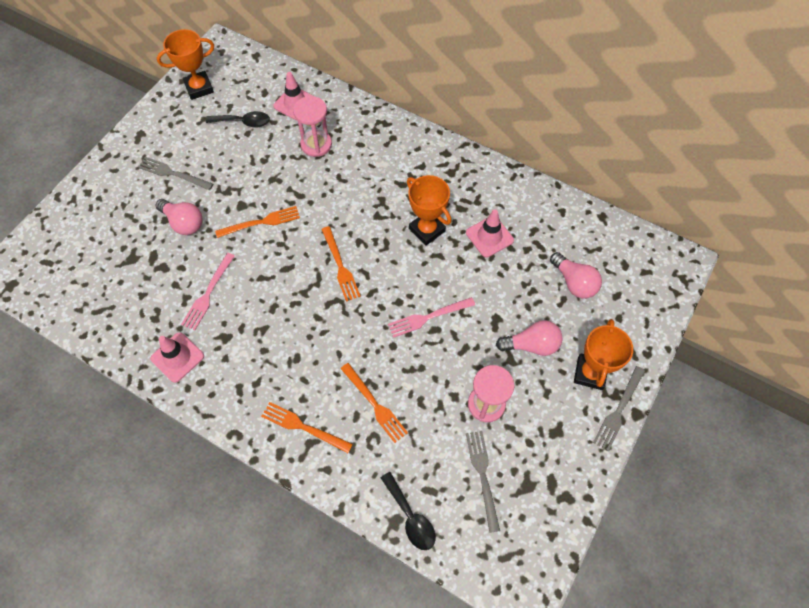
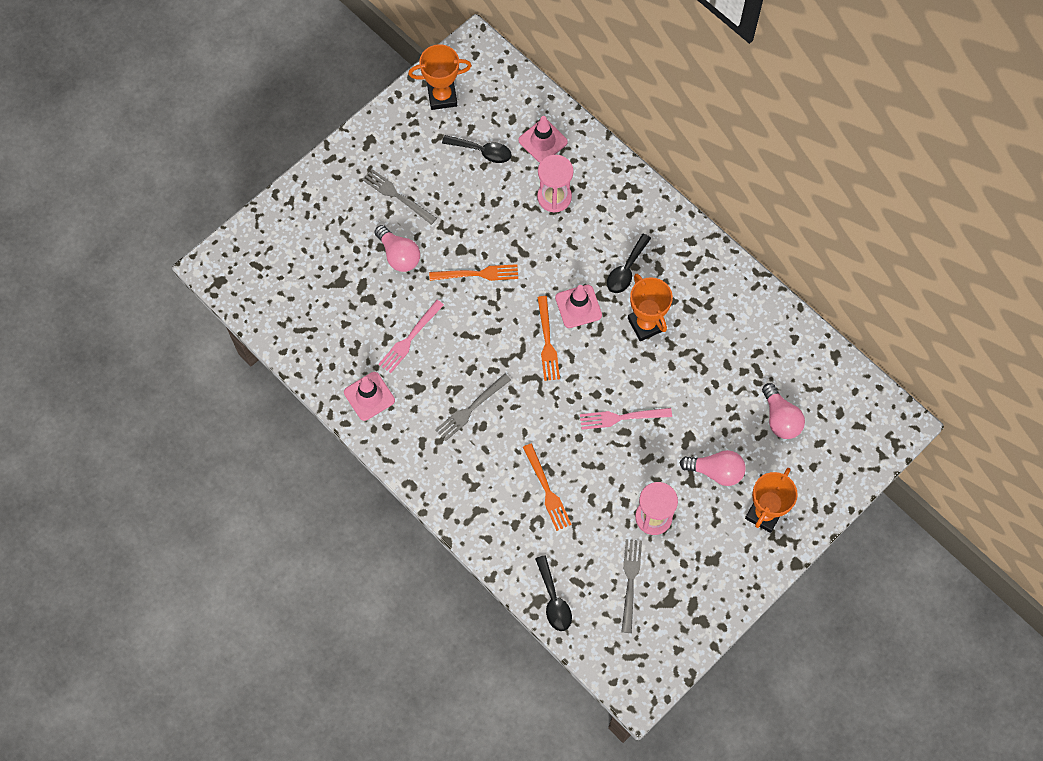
camera: 15 degrees right, 5 degrees up
(302, 426) = (474, 493): orange fork -> none
(396, 189) = (626, 270): none -> black spoon
(489, 236) = (709, 347): pink traffic cone -> pink traffic cone (578, 306)
(618, 411) = (779, 556): grey fork -> grey fork (470, 409)

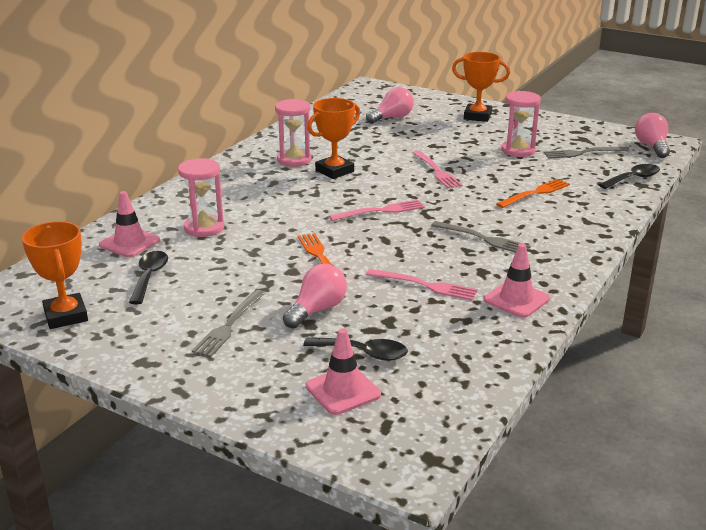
camera: 105 degrees left, 40 degrees down
(547, 342) = (381, 211): orange fork -> pink fork
(578, 306) = (332, 201): pink traffic cone -> pink traffic cone (343, 391)
(626, 270) = (280, 185): black spoon -> black spoon (363, 353)
(683, 294) = (294, 160): none -> pink hourglass
(716, 471) = (456, 134): pink light bulb -> pink light bulb (651, 147)

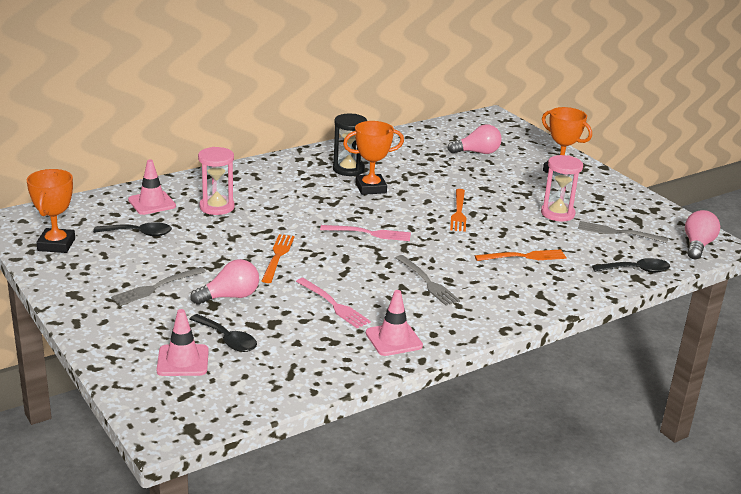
camera: 25 degrees right, 0 degrees up
(149, 277) = (139, 233): black spoon -> black spoon turned 60 degrees clockwise
(294, 160) = (348, 169): pink hourglass -> black hourglass
(437, 171) = (459, 212): pink fork -> orange fork

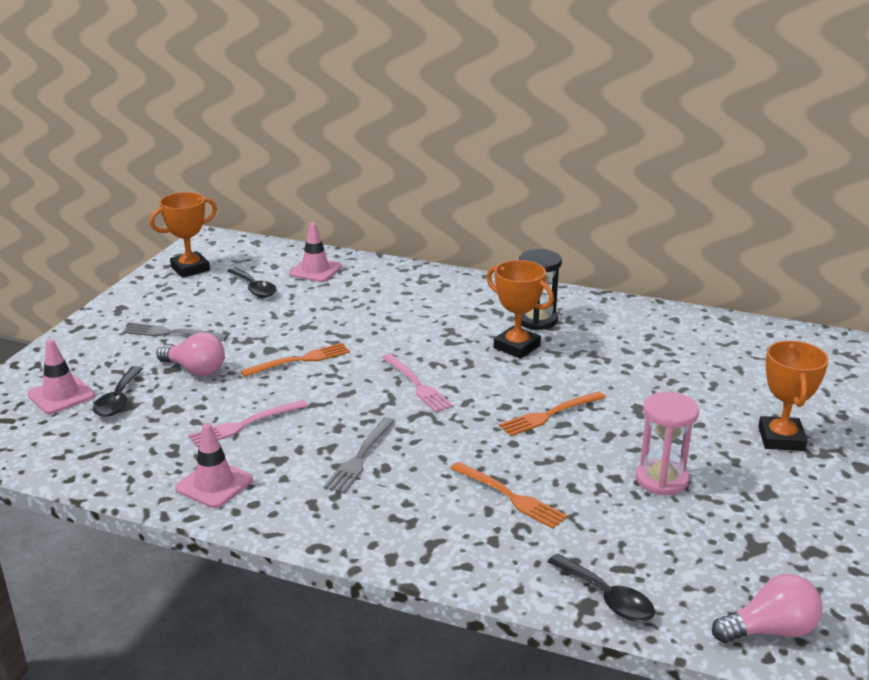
camera: 55 degrees right, 0 degrees up
(217, 207) = (352, 297): pink hourglass -> none
(334, 305) = (244, 425): pink fork -> pink fork turned 45 degrees clockwise
(477, 152) = (719, 369): pink light bulb -> none
(617, 232) = (689, 544): grey fork -> none

